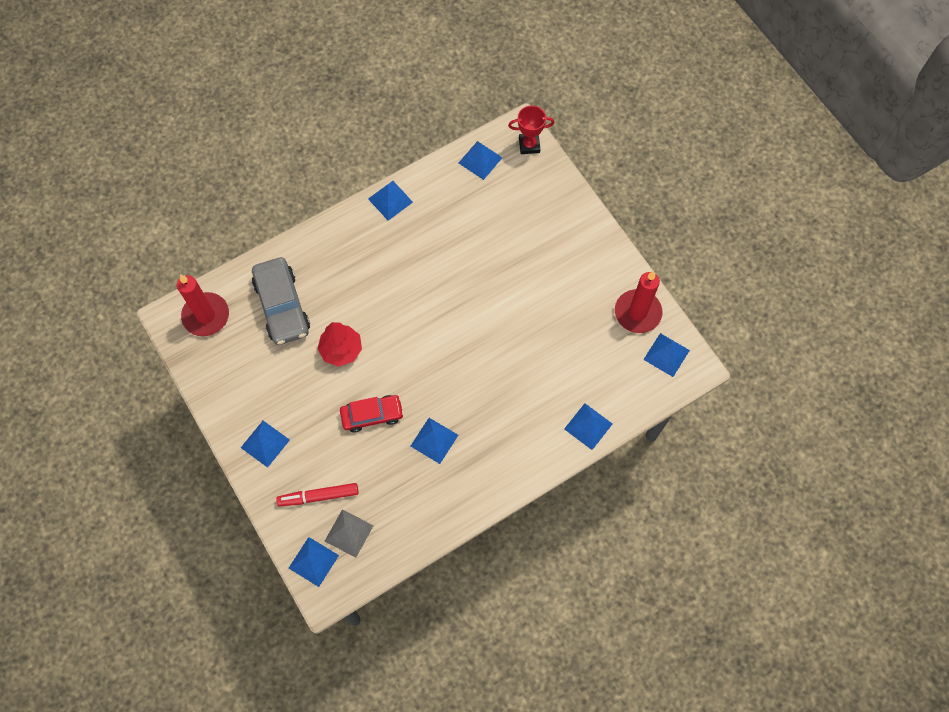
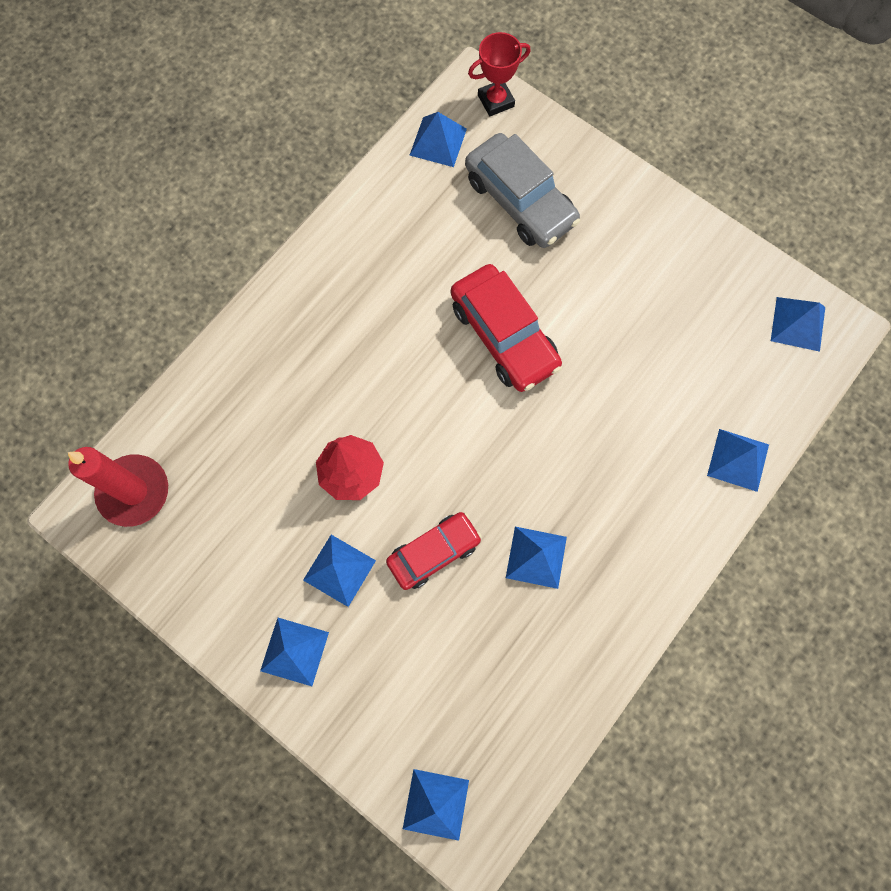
camera: 20 degrees left, 5 degrees up
(282, 306) = (241, 439): grey car -> grey car (520, 201)
(318, 496) = (404, 702): red marker -> none
(349, 533) = (470, 741): grey pyramid -> none
(390, 200) = (336, 236): blue pyramid -> blue pyramid (339, 570)
(471, 298) = (504, 335): none -> red car
(637, 312) = (735, 279): red candle -> none

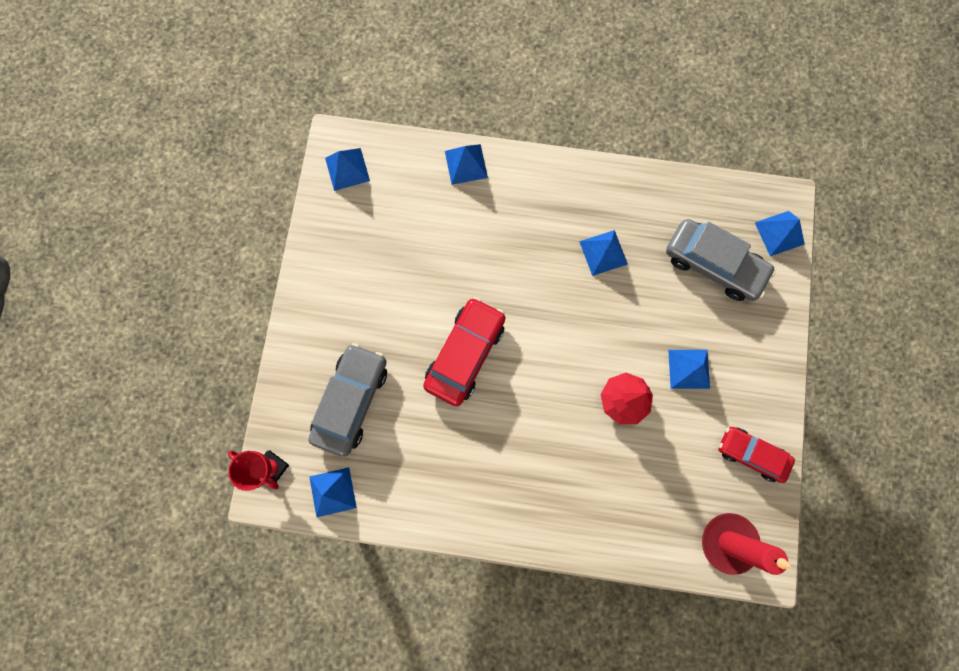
camera: 120 degrees left, 5 degrees up
(294, 651) = (754, 366): blue pyramid -> none
(434, 552) = (640, 316): red car -> red car (751, 454)
(444, 685) = (713, 264): none -> grey car

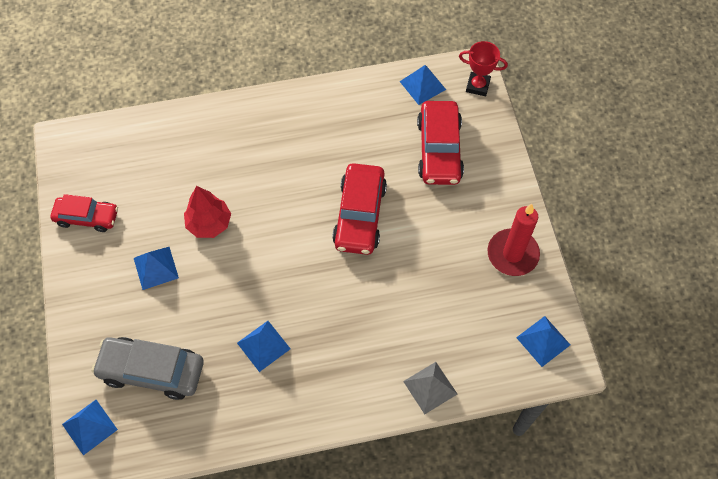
camera: 160 degrees right, 15 degrees down
(351, 401) = (439, 150): grey car -> red car
(466, 164) = (430, 387): blue pyramid -> grey pyramid
(728, 542) = (95, 148): red candle -> red candle (512, 254)

